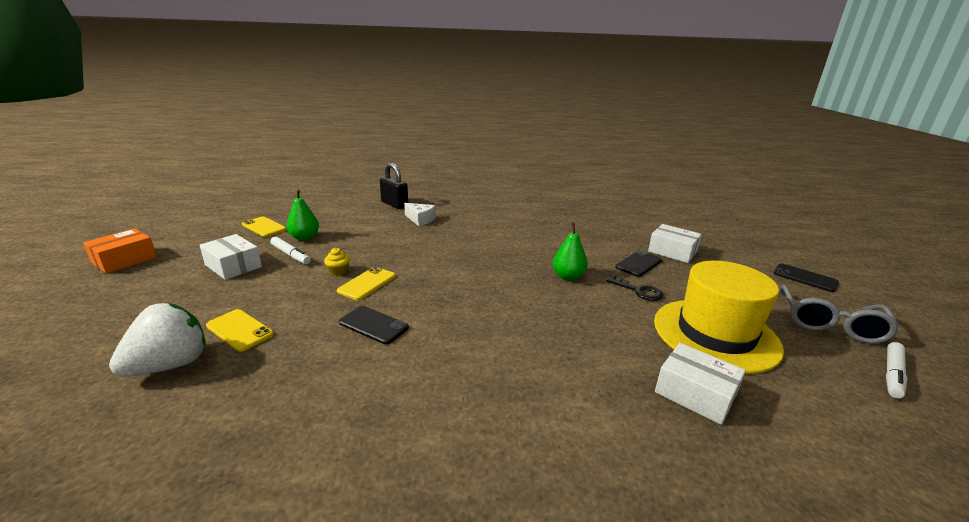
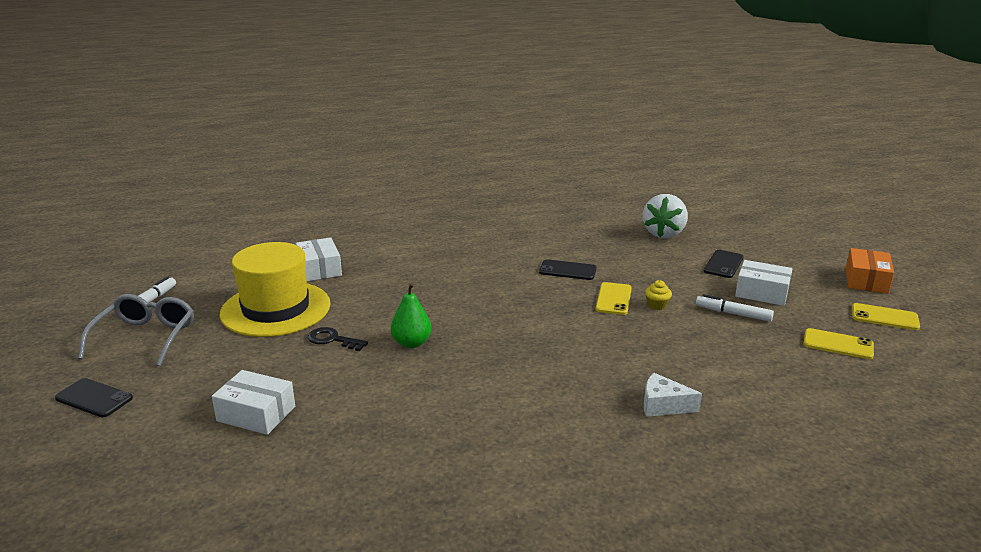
camera: 165 degrees right, 0 degrees up
(239, 330) = (657, 253): yellow phone -> yellow phone (884, 317)
(304, 238) = (760, 338): green pear -> none
(394, 204) = (750, 437): black padlock -> none
(638, 264) = (318, 379): black phone -> black phone (723, 264)
(695, 394) = (319, 269): white box -> white box turned 45 degrees clockwise

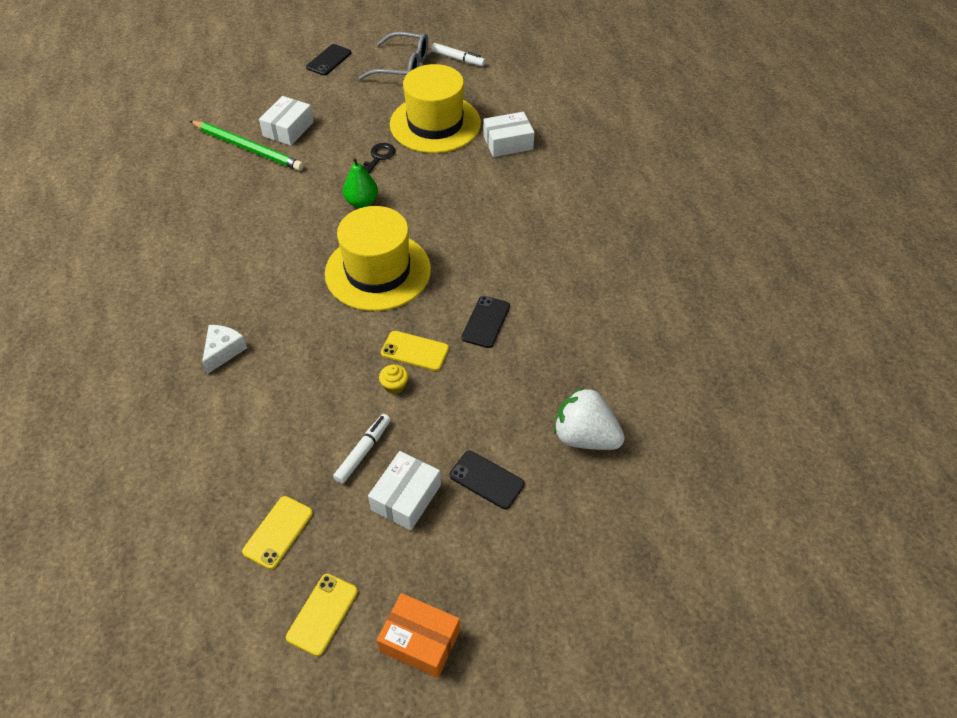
camera: 95 degrees right, 25 degrees up
(292, 444) = (248, 148): none -> green pencil
(518, 324) = (378, 271): none -> yellow hat

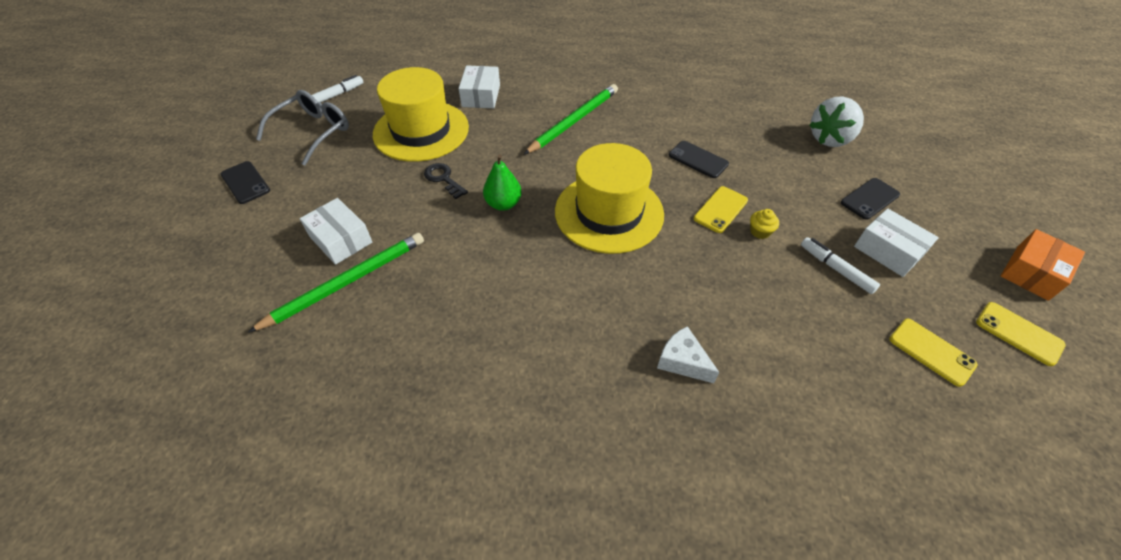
camera: 70 degrees left, 0 degrees up
(502, 216) = (574, 121): none -> green pencil

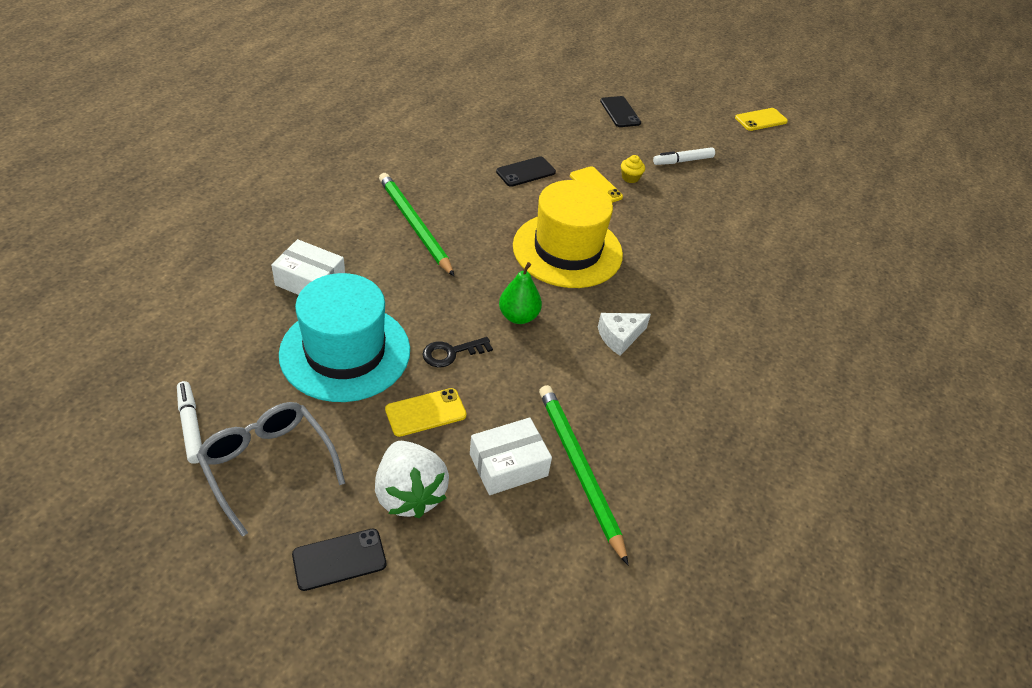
camera: 75 degrees left, 5 degrees down
(421, 131) = (345, 352): yellow hat -> turquoise hat
(682, 361) = (743, 269): white cheese -> white cheese (619, 337)
(830, 139) = (541, 95): white strawberry -> white strawberry (409, 494)
(888, 251) = (675, 131): white box -> none
(931, 352) = (765, 158): yellow phone -> yellow phone (425, 412)
(1032, 273) = (716, 88): orange box -> none

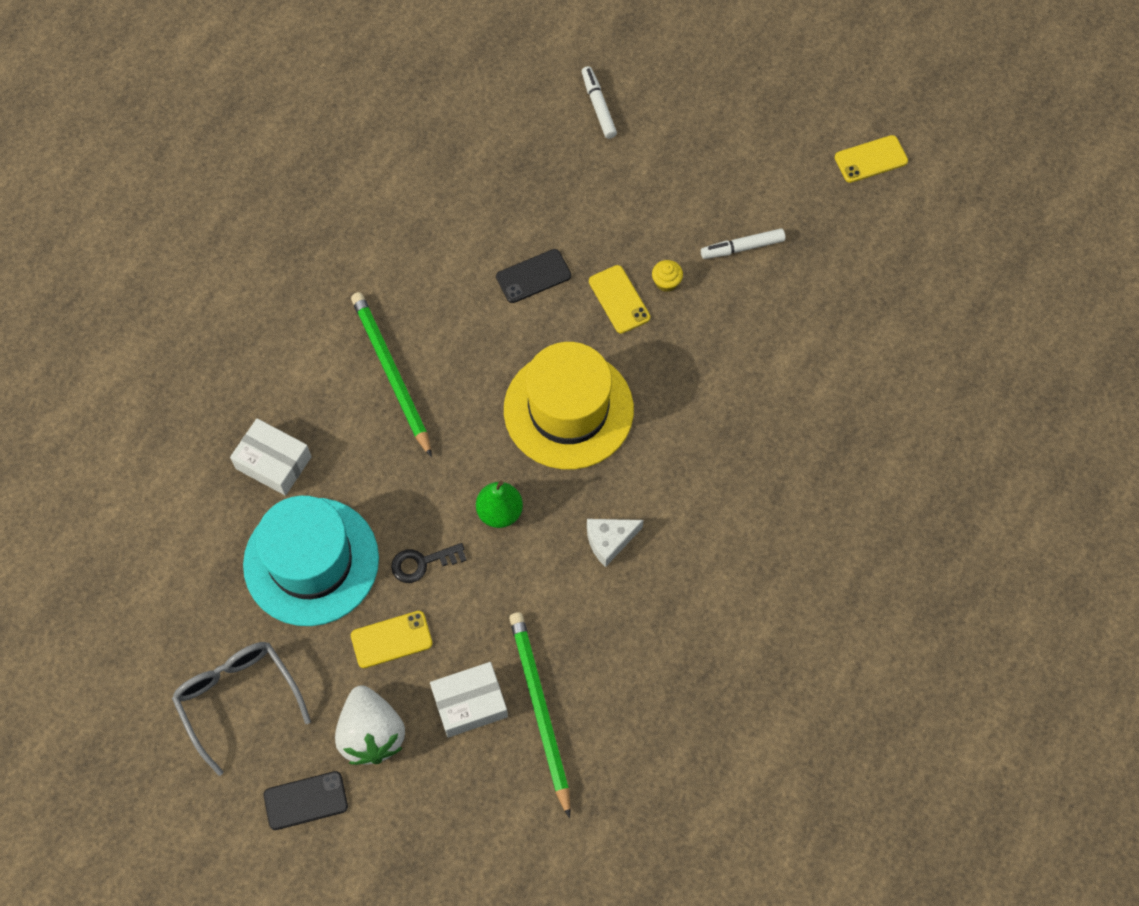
camera: 10 degrees right, 20 degrees up
(191, 426) = (163, 653): white marker -> white marker (598, 106)
(620, 112) = (674, 153): black phone -> none

